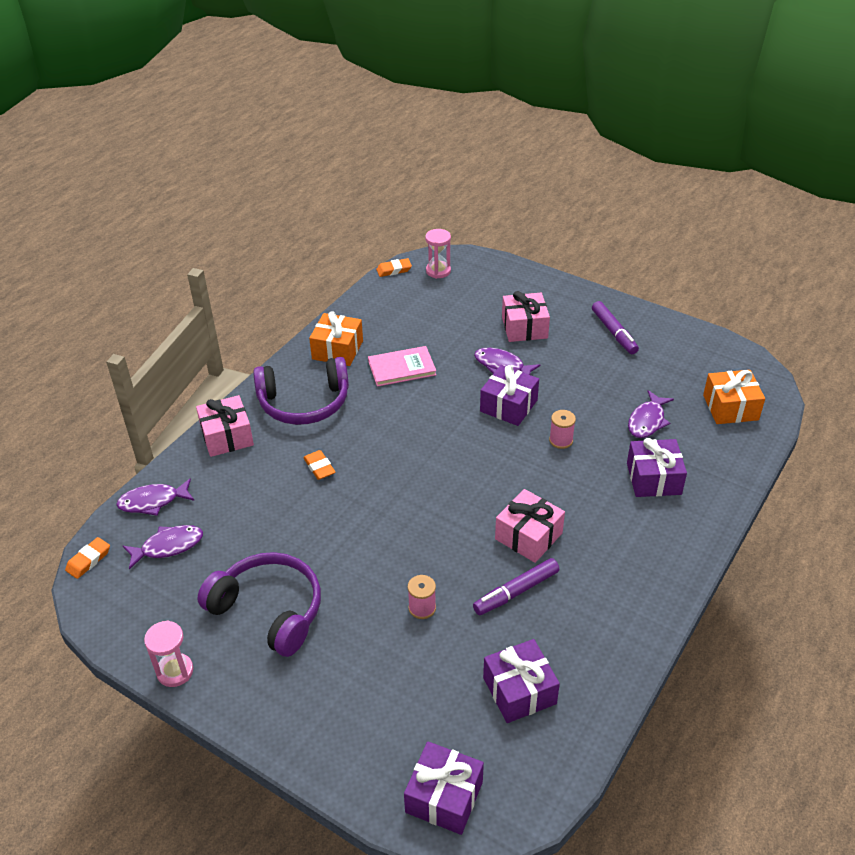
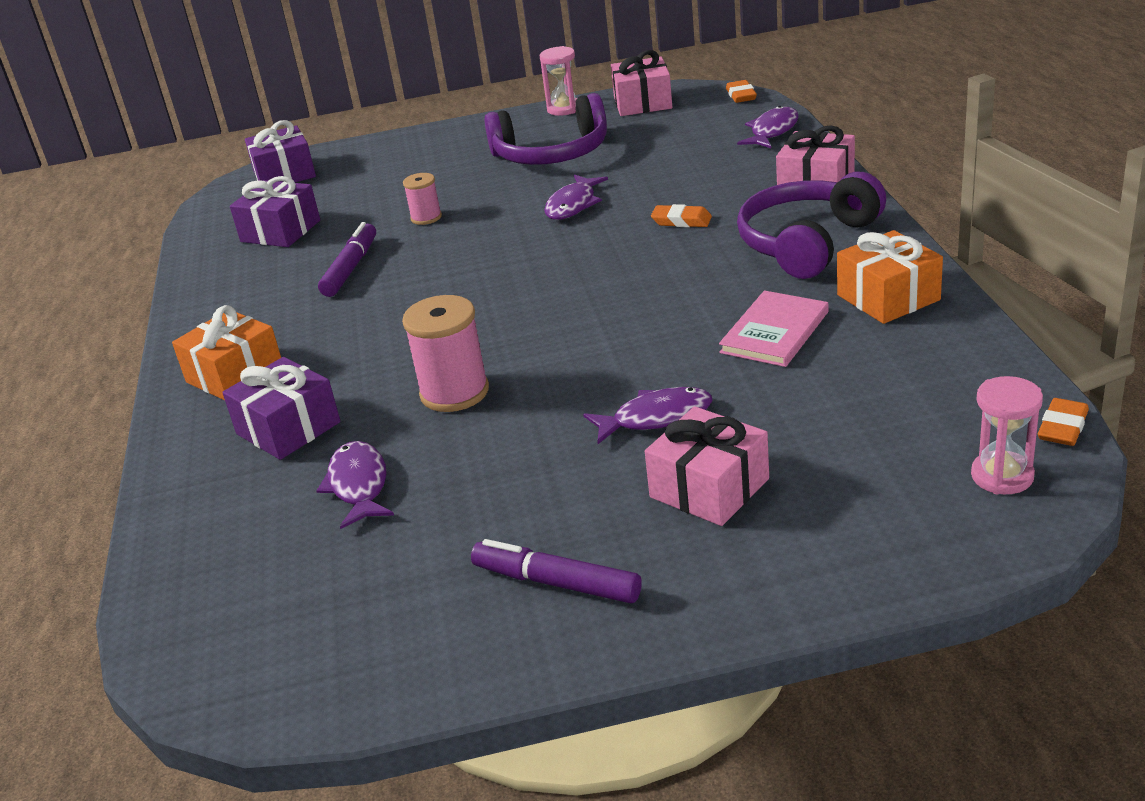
camera: 140 degrees right, 10 degrees down
(168, 546) = (700, 128): purple fish -> purple fish (573, 205)
(508, 406) = (573, 383): purple gift -> none
(528, 536) = (386, 303): pink gift -> pink gift (642, 103)
(561, 440) = (454, 392): pink spool -> pink spool, size x1.75
(730, 407) = (238, 588): orange gift -> orange gift (235, 375)

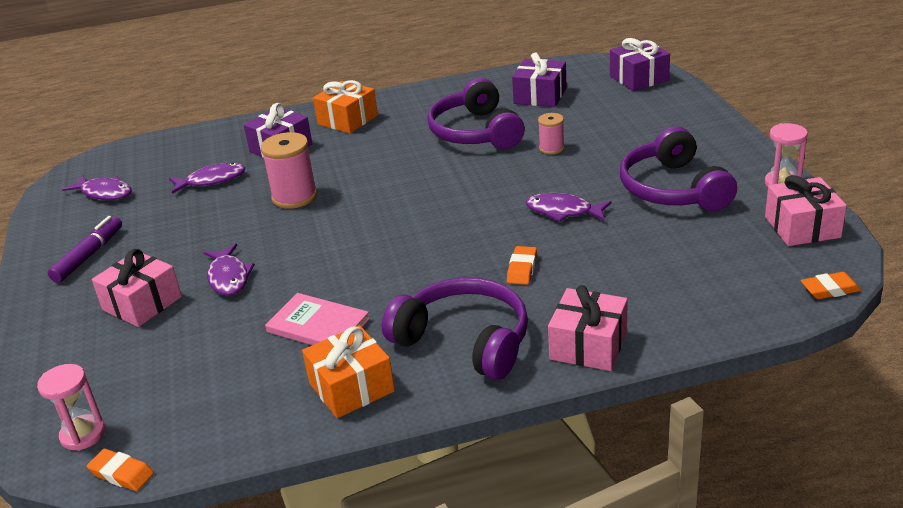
camera: 85 degrees right, 0 degrees up
(351, 268) = (475, 132): purple marker -> purple headphones
(772, 131) = (726, 314): purple fish -> purple fish (104, 193)

